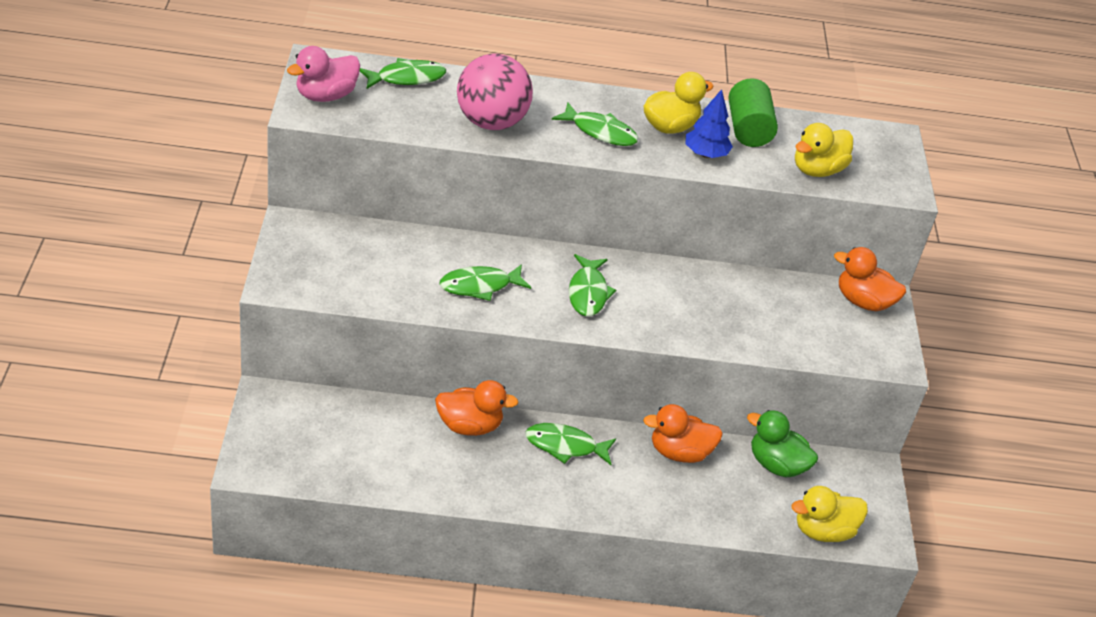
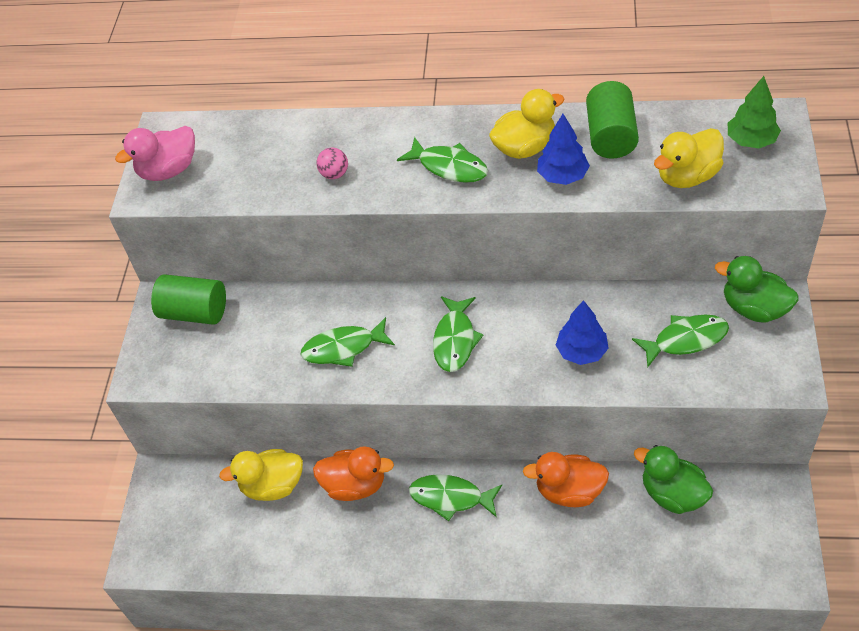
camera: 15 degrees right, 10 degrees up
(327, 238) = (194, 312): none -> green cylinder
(406, 78) = (252, 134): green fish -> green fish (686, 340)
(491, 122) = (334, 174): pink ball -> pink ball, size x0.40
(707, 316) = (582, 351): none -> blue tree
(823, 531) = (723, 572): yellow duck -> yellow duck (273, 486)
(863, 302) = (754, 308): orange duck -> green duck
(872, 151) = (751, 141): none -> green tree

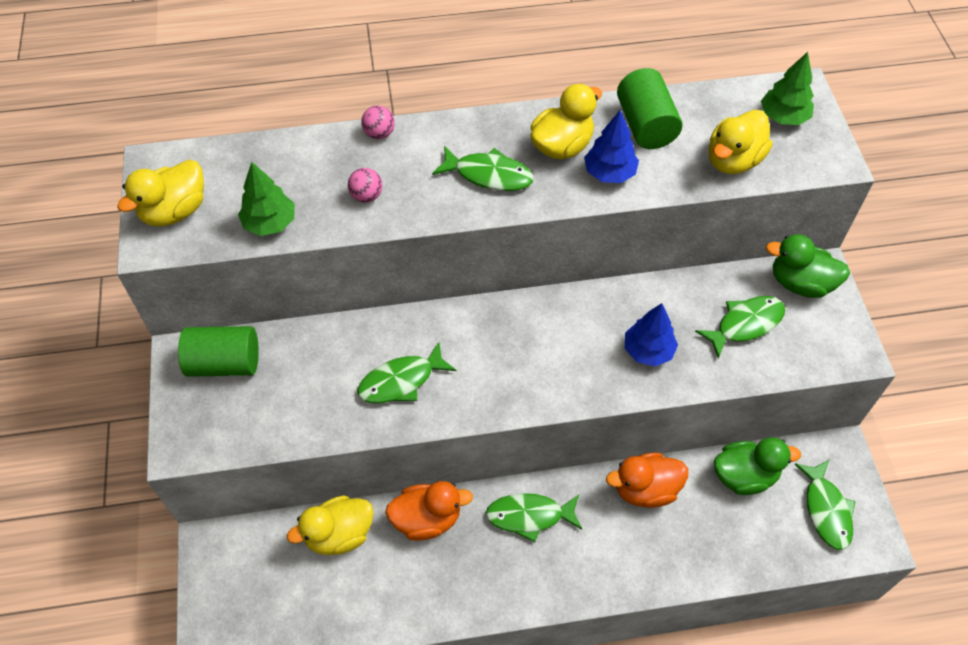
camera: 20 degrees left, 5 degrees up
(169, 170) = (175, 211): pink duck -> yellow duck
(245, 189) = (270, 223): none -> green tree
(361, 121) = (379, 133): none -> pink ball
(455, 340) = (517, 356): green fish -> green fish (826, 510)
(672, 494) = (744, 476): green duck -> green duck turned 150 degrees clockwise

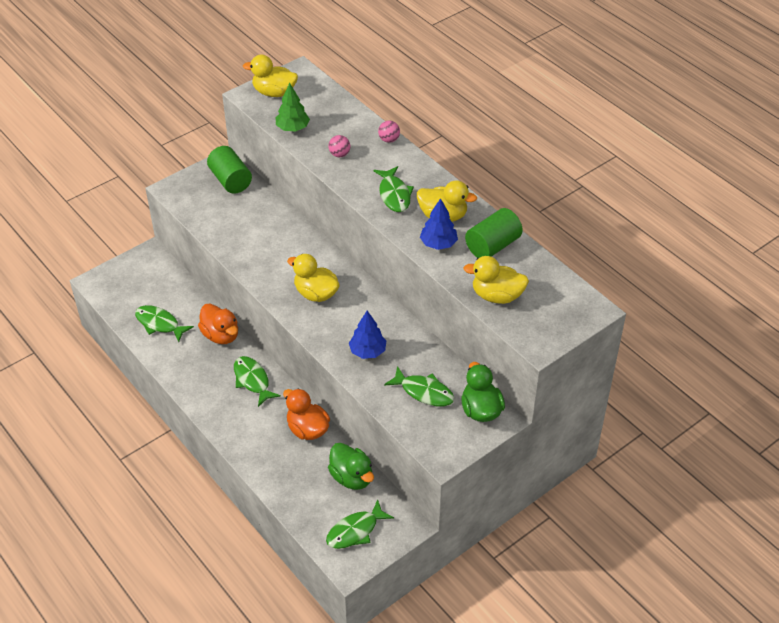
camera: 60 degrees right, 10 degrees down
(339, 534) = (187, 302): yellow duck -> yellow duck (316, 293)
(401, 381) = (268, 253): green fish -> green fish (159, 324)
(783, 117) = (558, 308): green tree -> none

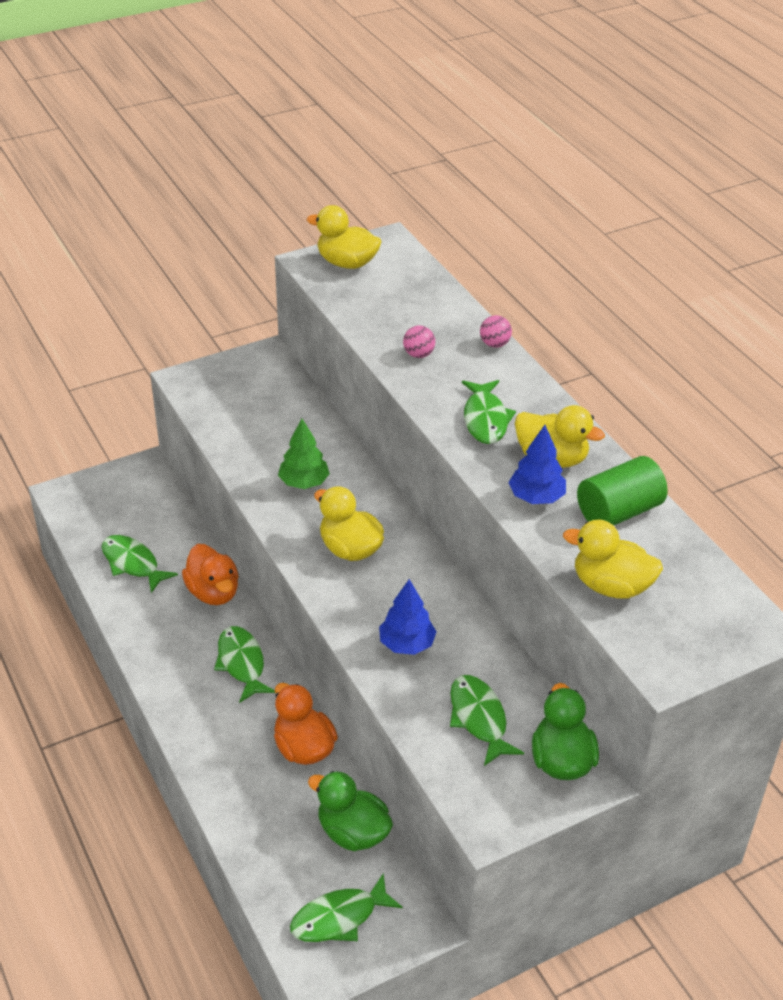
camera: 10 degrees right, 5 degrees down
(230, 180) = (269, 379): green cylinder -> none
(292, 128) = (360, 312): green tree -> green tree (304, 482)
(352, 477) = (352, 832): green duck -> green duck turned 150 degrees clockwise
(424, 392) = (479, 718): green fish -> green fish turned 150 degrees counterclockwise

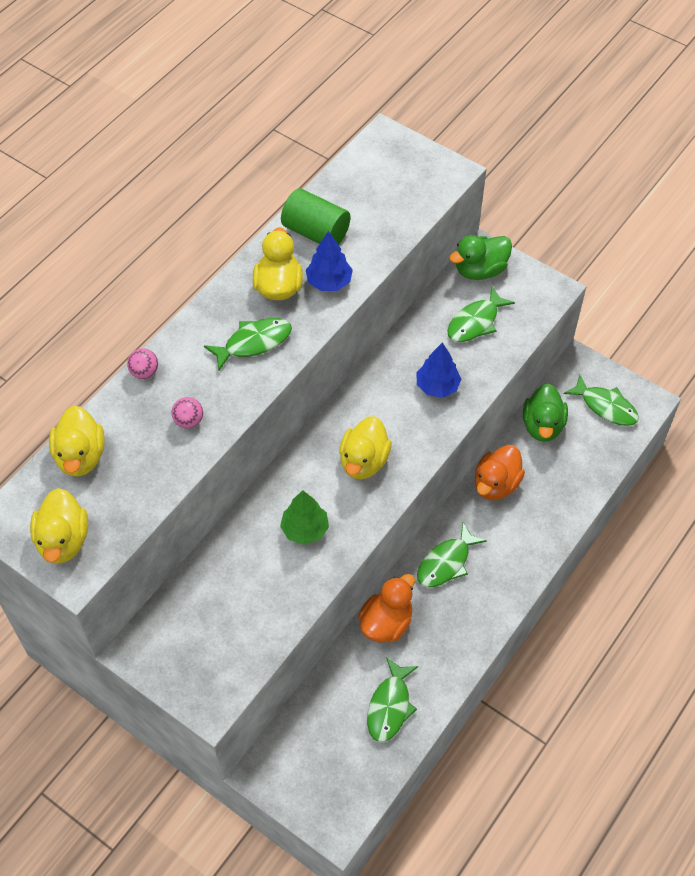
camera: 115 degrees left, 15 degrees up
(611, 586) = (394, 216): yellow duck -> yellow duck (80, 456)

